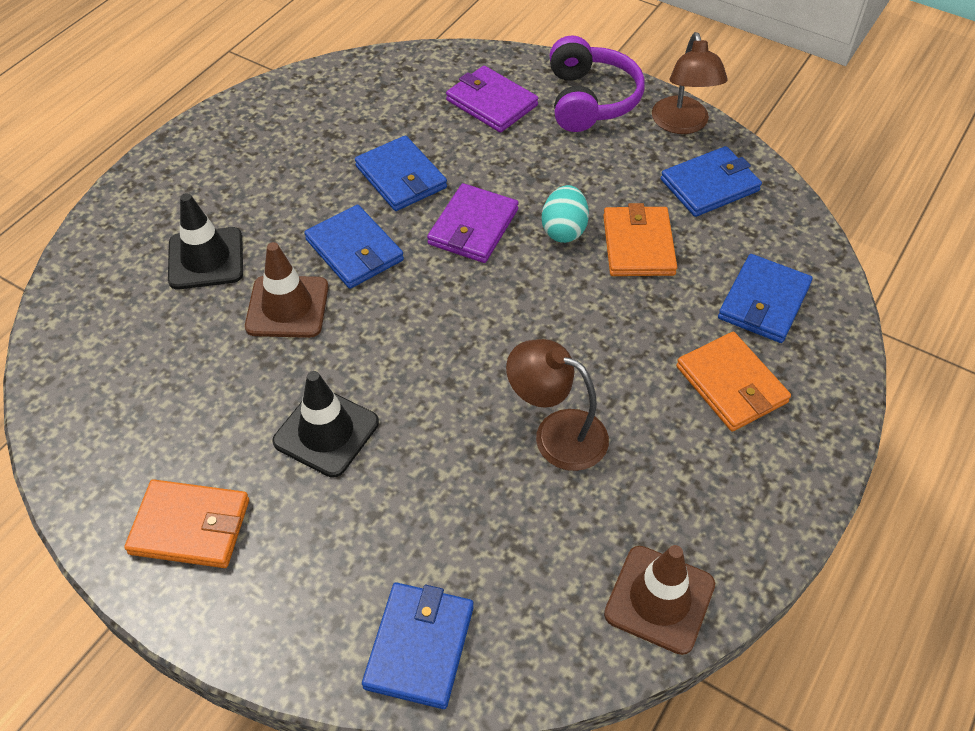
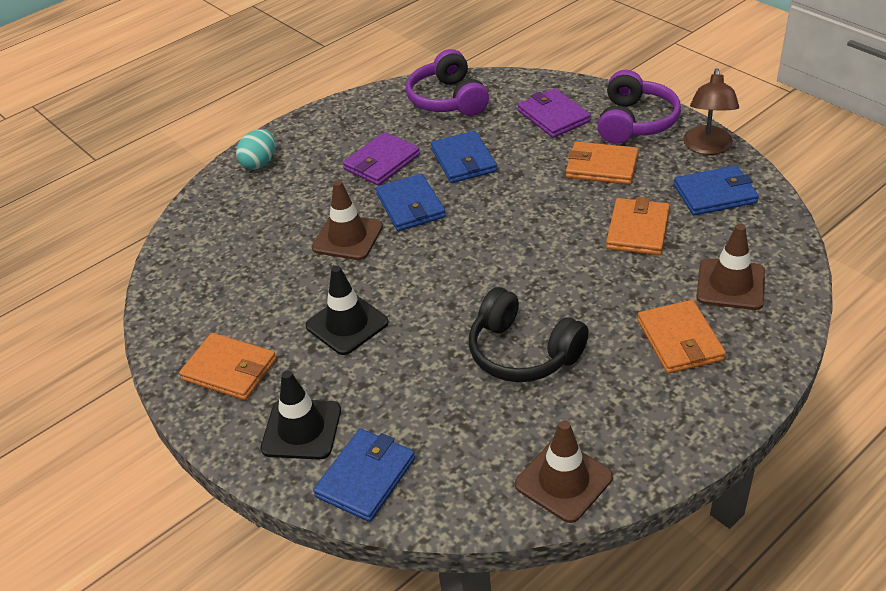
camera: 20 degrees right, 10 degrees down
(206, 259) = (300, 198): black traffic cone -> black traffic cone (301, 429)
(354, 93) = (448, 99): none -> purple headphones
(473, 227) = (507, 201): purple wallet -> purple wallet (382, 162)
(557, 433) = (522, 352): brown lamp -> black headphones
(564, 230) = (579, 212): turquoise egg -> turquoise egg (259, 163)
(570, 165) = (601, 167): none -> orange wallet
(764, 302) = (730, 284): blue wallet -> brown traffic cone

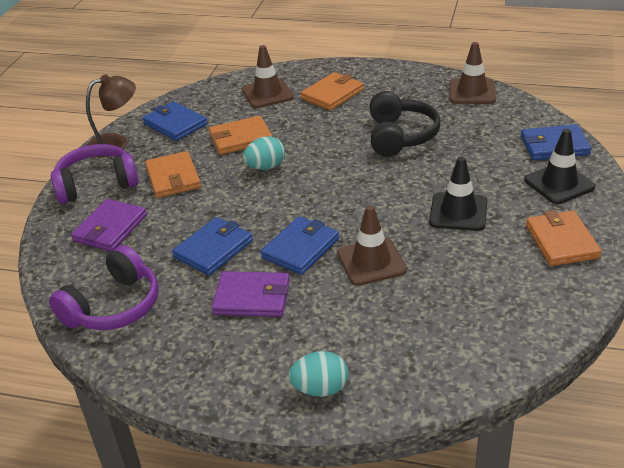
camera: 125 degrees left, 5 degrees down
(561, 228) = (265, 167): none -> turquoise egg

